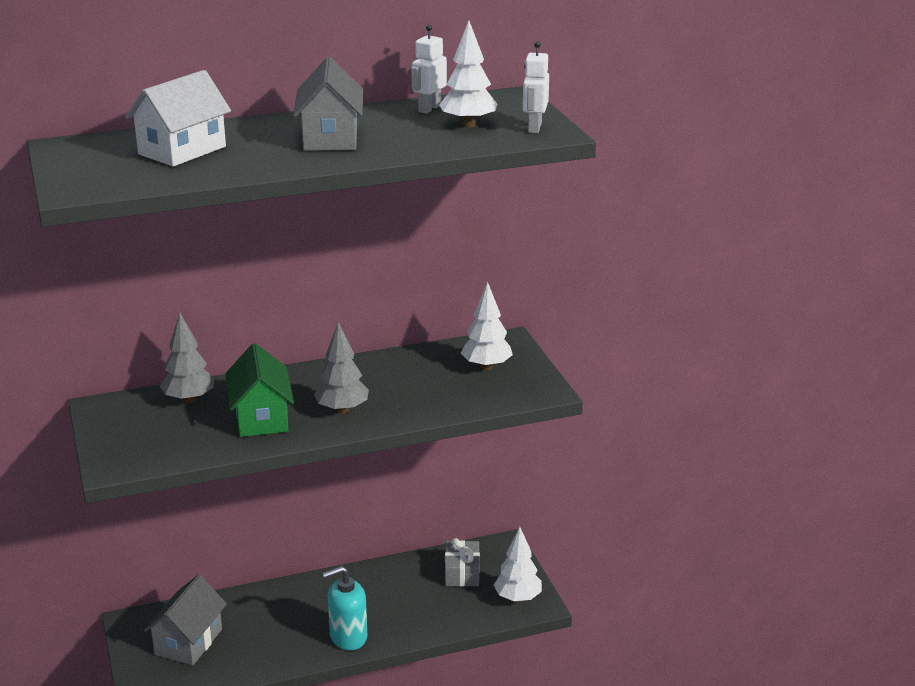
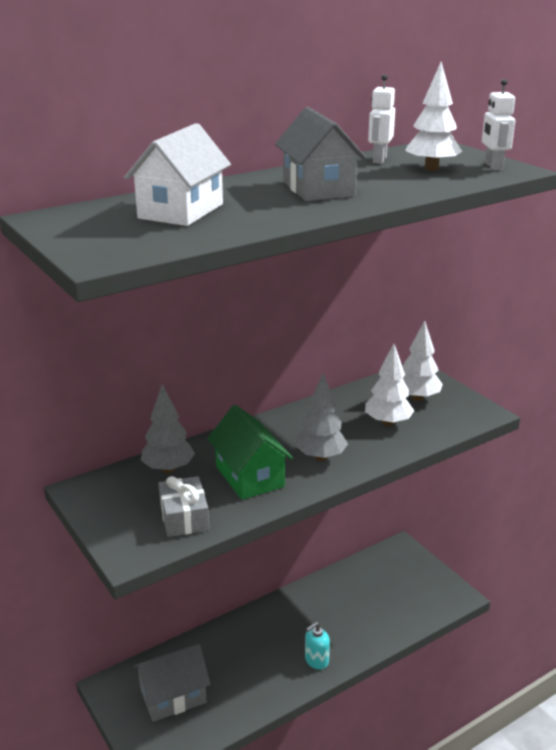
camera: 15 degrees left, 0 degrees up
(188, 642) = (173, 696): grey house -> grey house turned 60 degrees clockwise
(348, 637) = (316, 660): turquoise soap dispenser -> turquoise soap dispenser, size x0.65
(462, 572) = (381, 578): grey gift -> grey gift (184, 517)
(517, 598) = (439, 593): white tree -> white tree (387, 423)

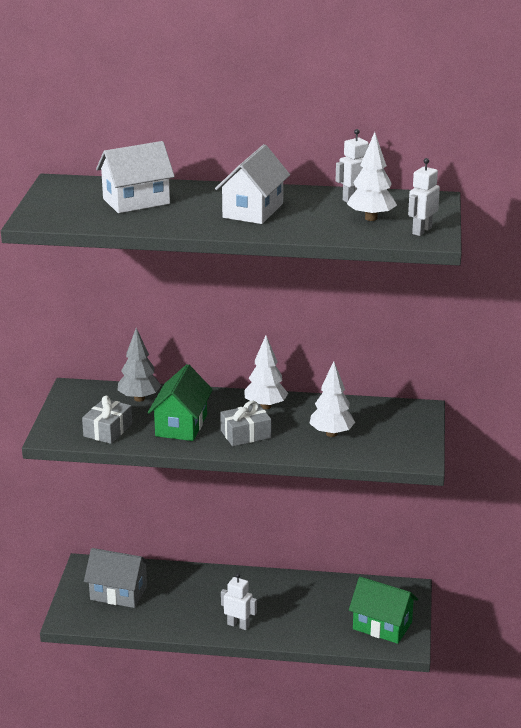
camera: 40 degrees right, 0 degrees up
(316, 660) = (238, 625): turquoise soap dispenser -> white robot
(318, 189) = (253, 210): grey house -> white house
(320, 457) = (245, 434): grey tree -> grey gift
(417, 398) = (386, 427): white tree -> white tree (265, 406)
(421, 590) = (382, 625): none -> green house

